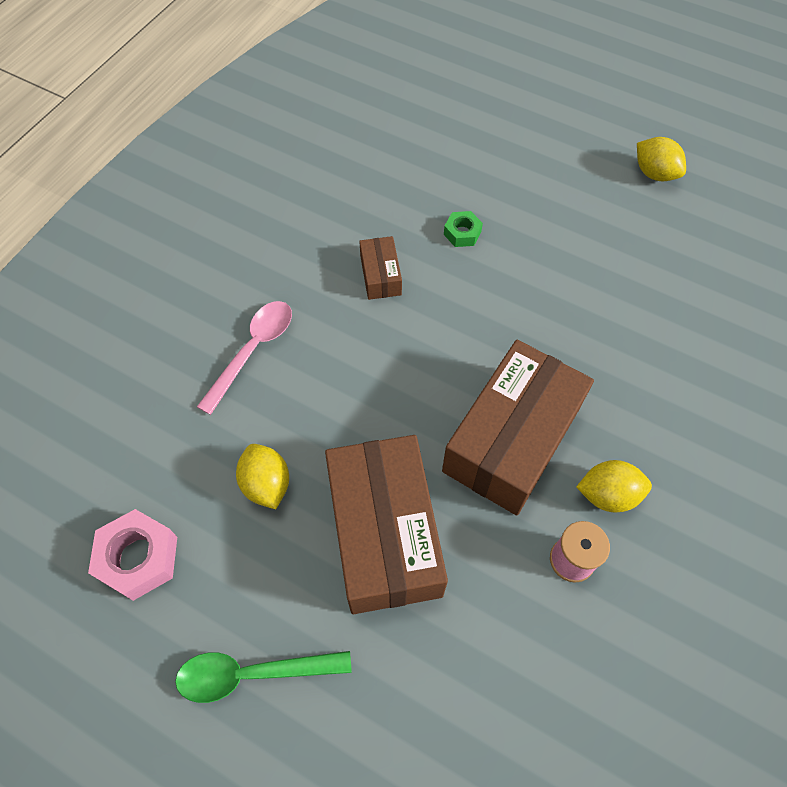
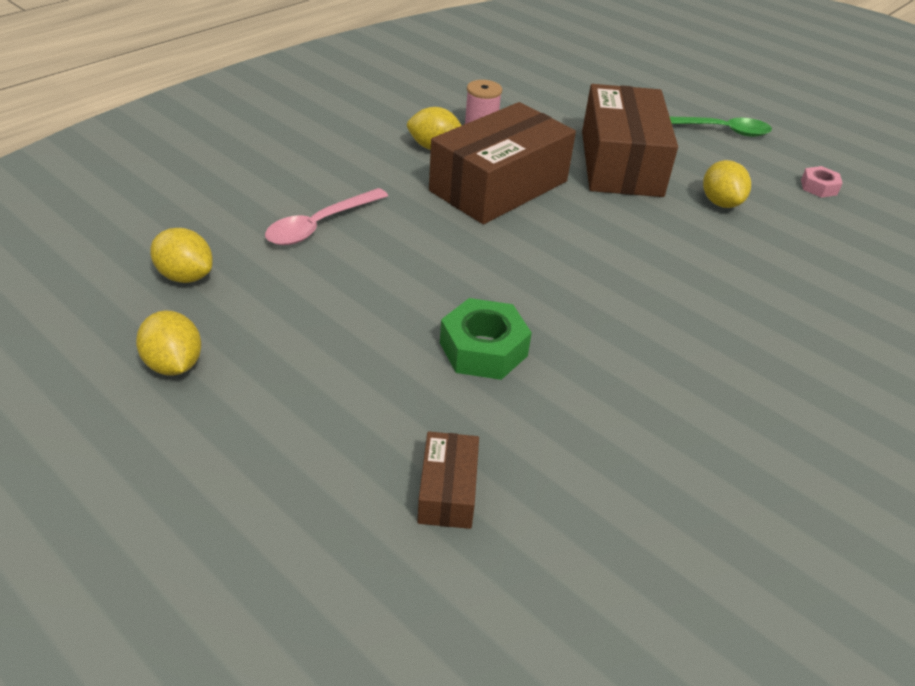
camera: 170 degrees left, 20 degrees down
(139, 558) = (818, 187): pink nut -> pink nut, size x0.58
(253, 351) = (749, 289): pink spoon -> pink spoon (320, 225)
(380, 275) = (600, 326): brown box -> brown box (448, 491)
(462, 233) = (483, 349): green nut -> green nut, size x1.74
(708, 243) = (185, 276): none -> yellow lemon

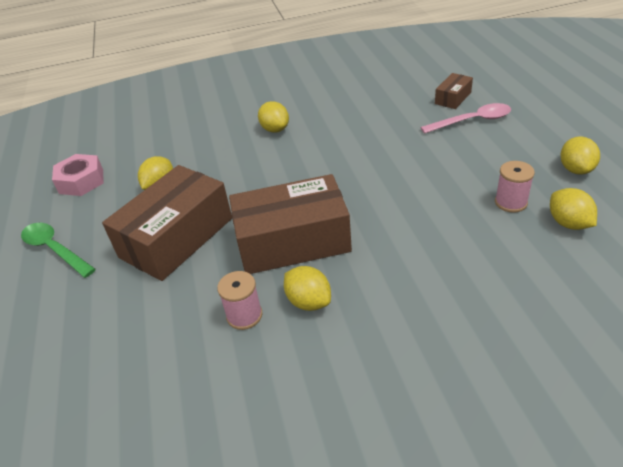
camera: 140 degrees left, 0 degrees up
(266, 286) = (510, 202): none -> pink spool
(320, 225) = (456, 241): pink spoon -> pink spoon (472, 121)
(483, 349) = (398, 140): green nut -> none
(695, 320) = (275, 129): none -> yellow lemon
(818, 187) = (81, 181): pink nut -> pink nut, size x1.74

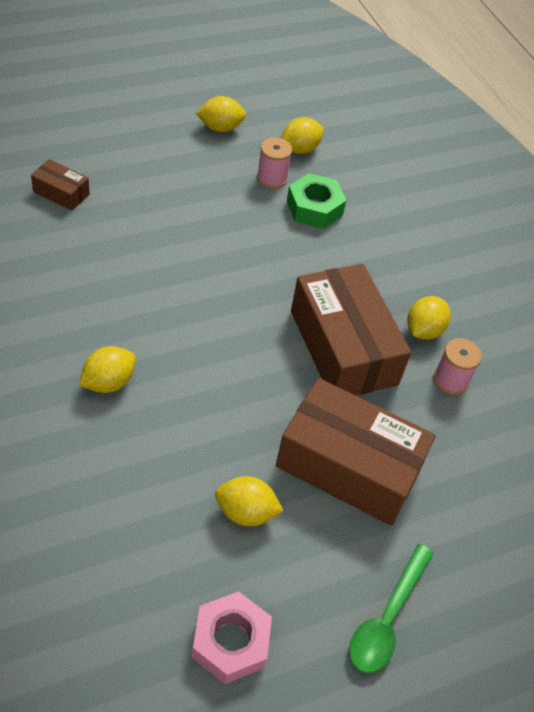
camera: 110 degrees left, 10 degrees up
(472, 121) = (120, 183): pink spoon -> none
(474, 230) = (314, 208): none -> green nut

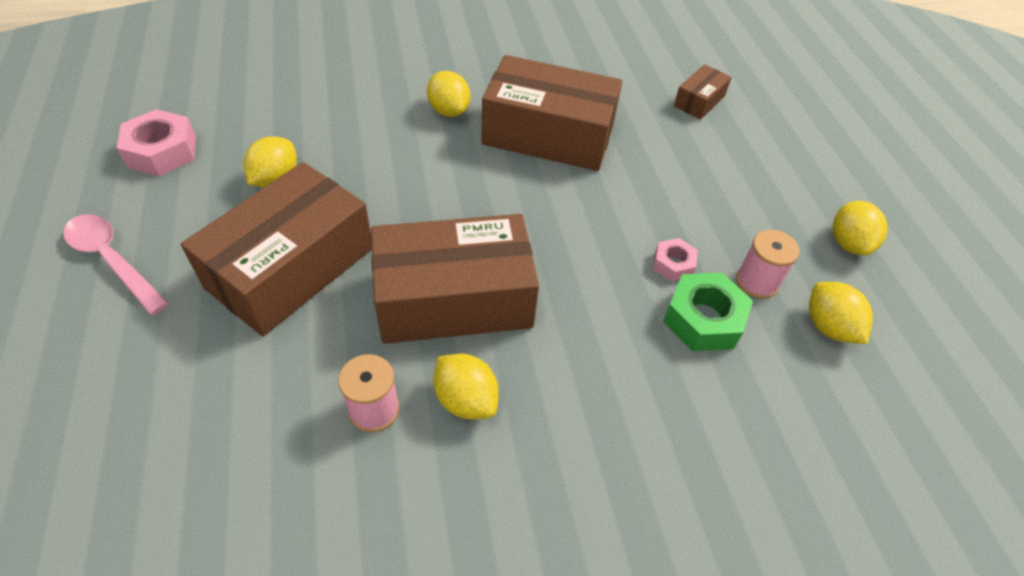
camera: 105 degrees right, 0 degrees up
(131, 300) = (548, 134): none -> brown box
(269, 221) = (673, 264): none -> pink nut
(387, 618) = (112, 260): green spoon -> pink spoon

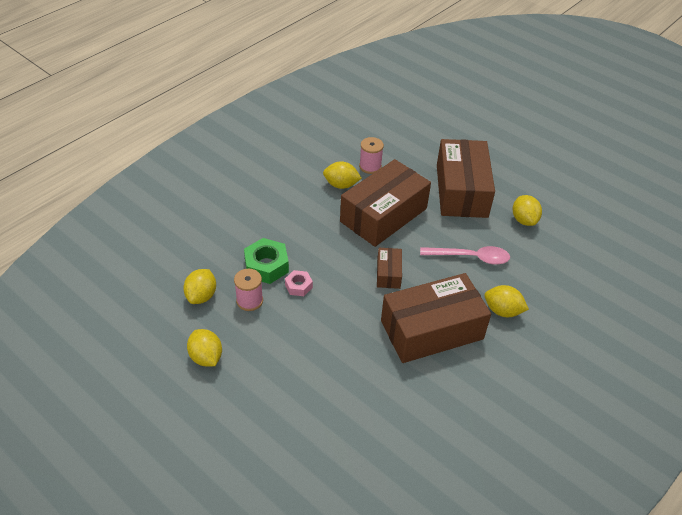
camera: 145 degrees right, 5 degrees down
(112, 260) = (527, 158): pink spoon -> pink spoon (470, 257)
(162, 152) = (588, 203): pink nut -> none
(699, 101) = (363, 428): brown box -> brown box (388, 273)
(828, 327) = (201, 296): yellow lemon -> yellow lemon turned 75 degrees clockwise

